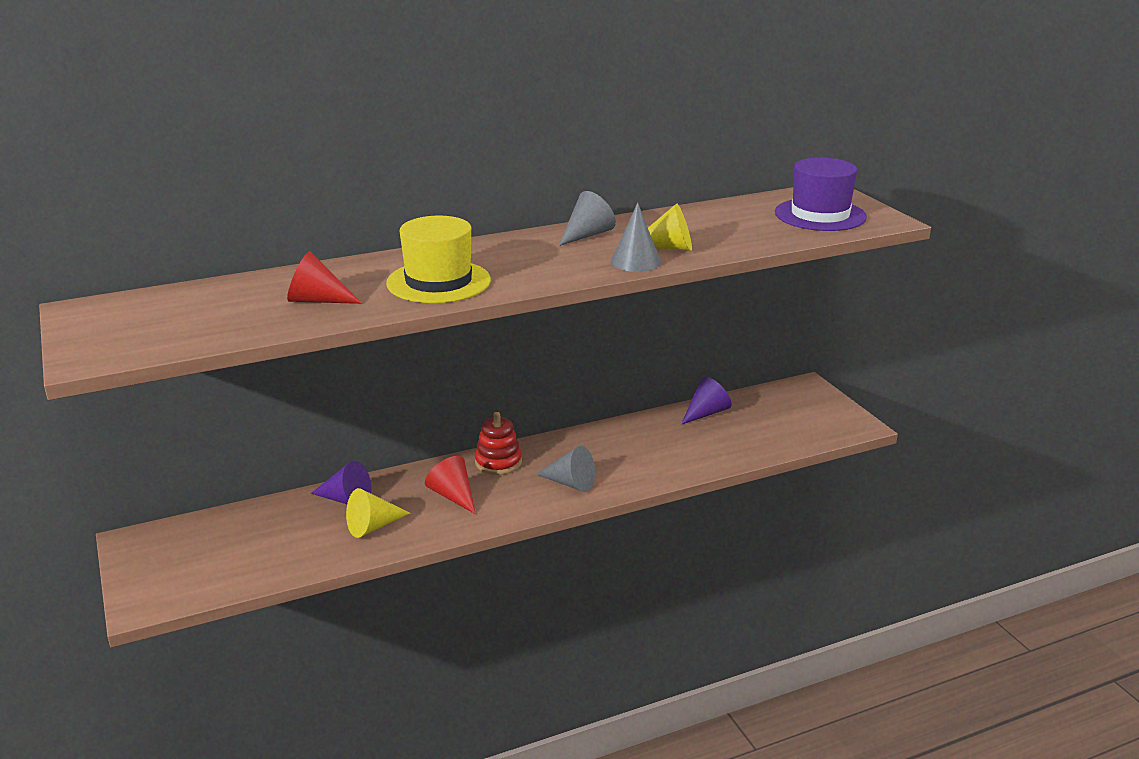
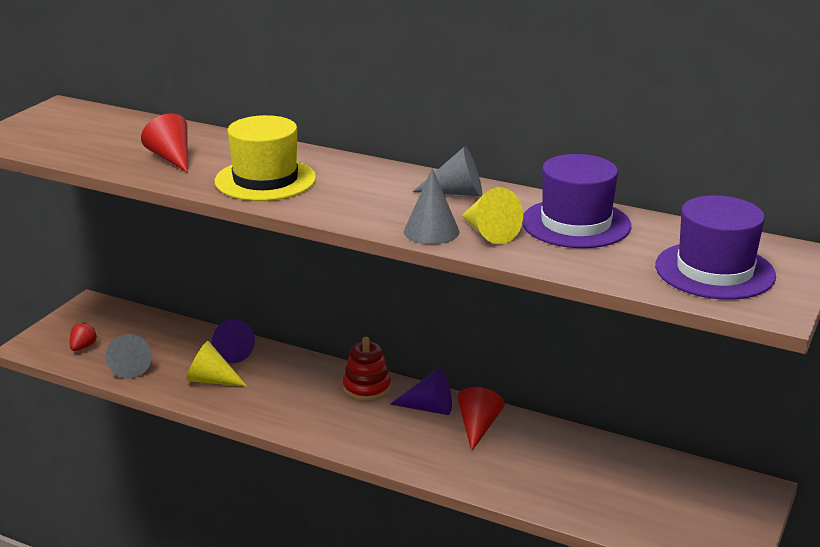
camera: 50 degrees right, 0 degrees up
(201, 573) = (83, 347): none -> red strawberry
(453, 496) = (293, 392): red cone -> red cone (478, 427)
(570, 483) = (383, 436): grey cone -> grey cone (130, 367)
(697, 222) = (576, 223): none -> purple hat
(706, 413) = (604, 453): purple cone -> purple cone (429, 408)

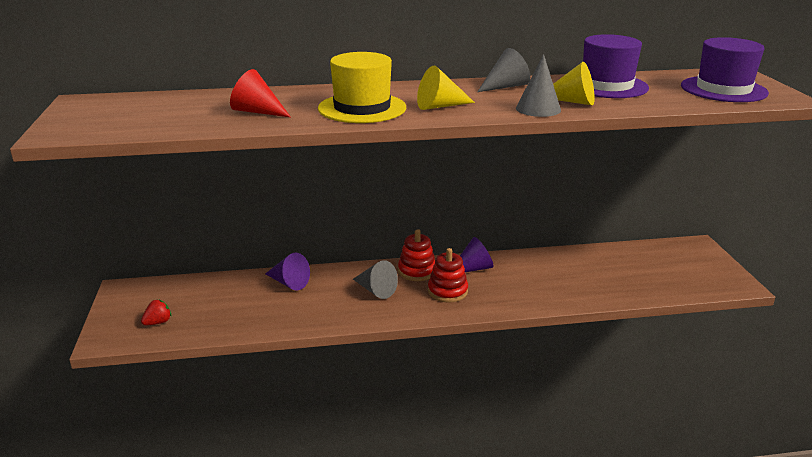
camera: 35 degrees left, 0 degrees up
(83, 347) = (158, 322): red strawberry -> red strawberry turned 60 degrees clockwise
(130, 367) = (220, 321): grey cone -> grey cone (376, 290)
(211, 380) = (299, 307): yellow cone -> yellow cone (439, 106)
(368, 422) = (447, 291): none -> red stacking toy
(478, 427) = (516, 268): red cone -> none

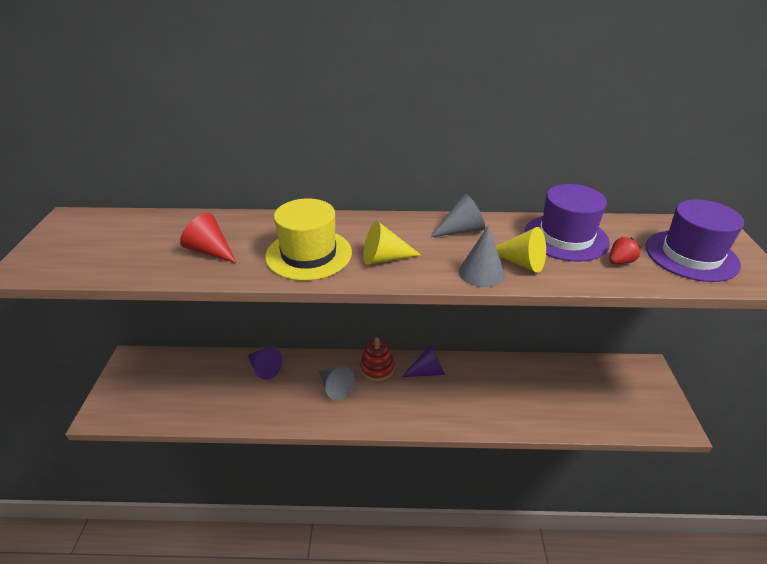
camera: 10 degrees right, 10 degrees up
(158, 322) = (145, 401): red strawberry -> red strawberry (620, 262)
(447, 291) = (397, 397): red stacking toy -> none

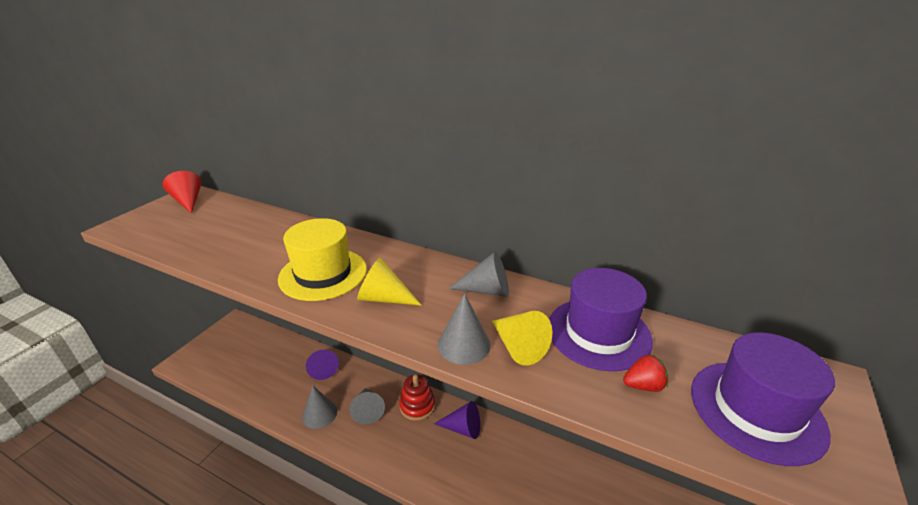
camera: 25 degrees right, 5 degrees down
(210, 251) = (252, 248): red cone -> red cone (188, 201)
(291, 406) = (319, 414): none -> grey cone

